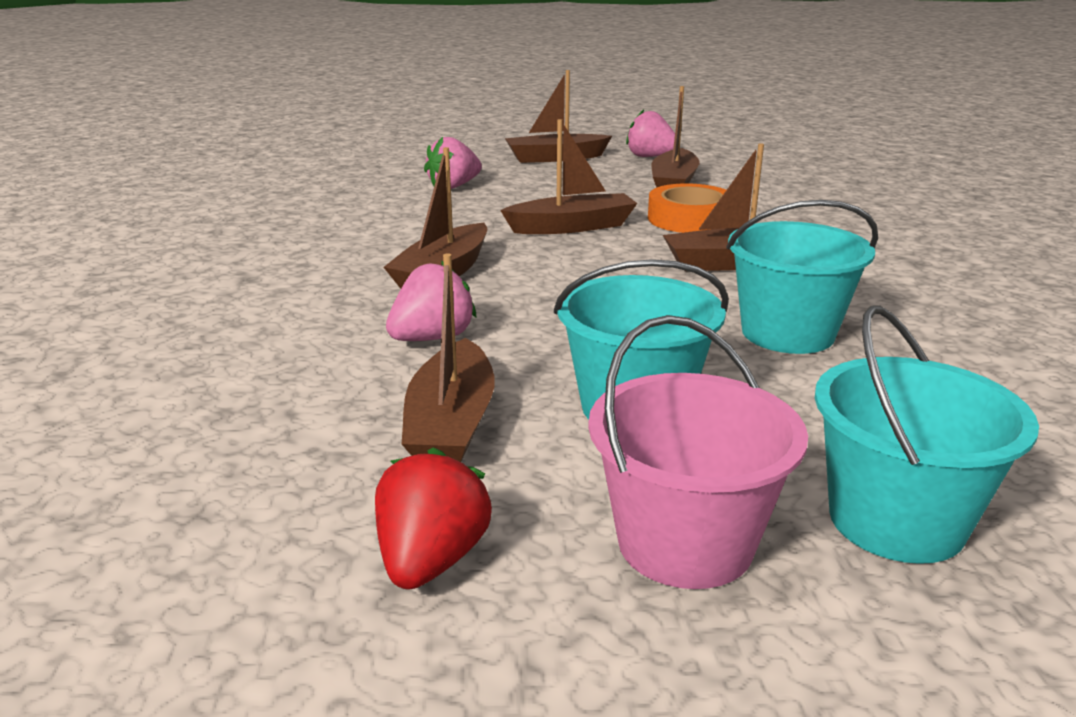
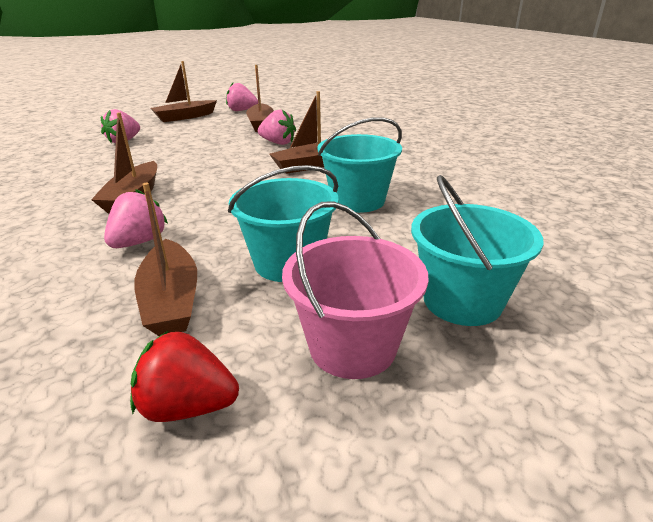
camera: 20 degrees left, 5 degrees up
(431, 560) = (188, 406): red strawberry -> red strawberry turned 75 degrees counterclockwise
(572, 227) = (209, 156): brown boat -> none
(690, 219) = (278, 143): orange tape -> pink strawberry

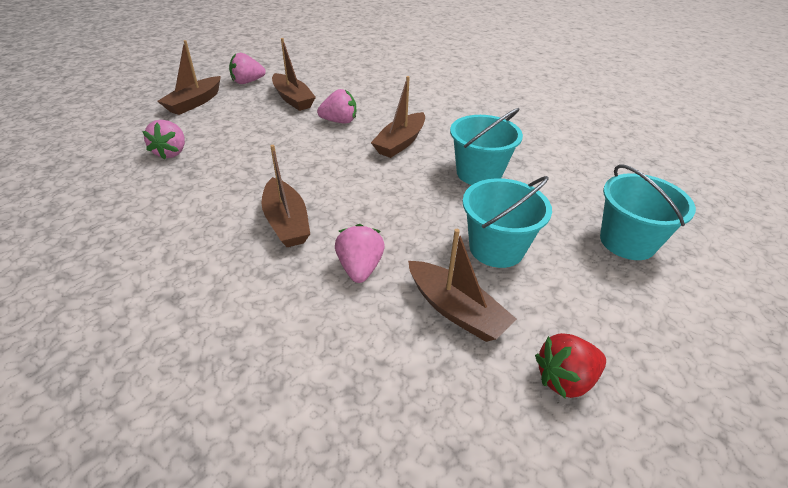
camera: 30 degrees left, 10 degrees up
(352, 346) = (605, 298): pink bucket -> none

